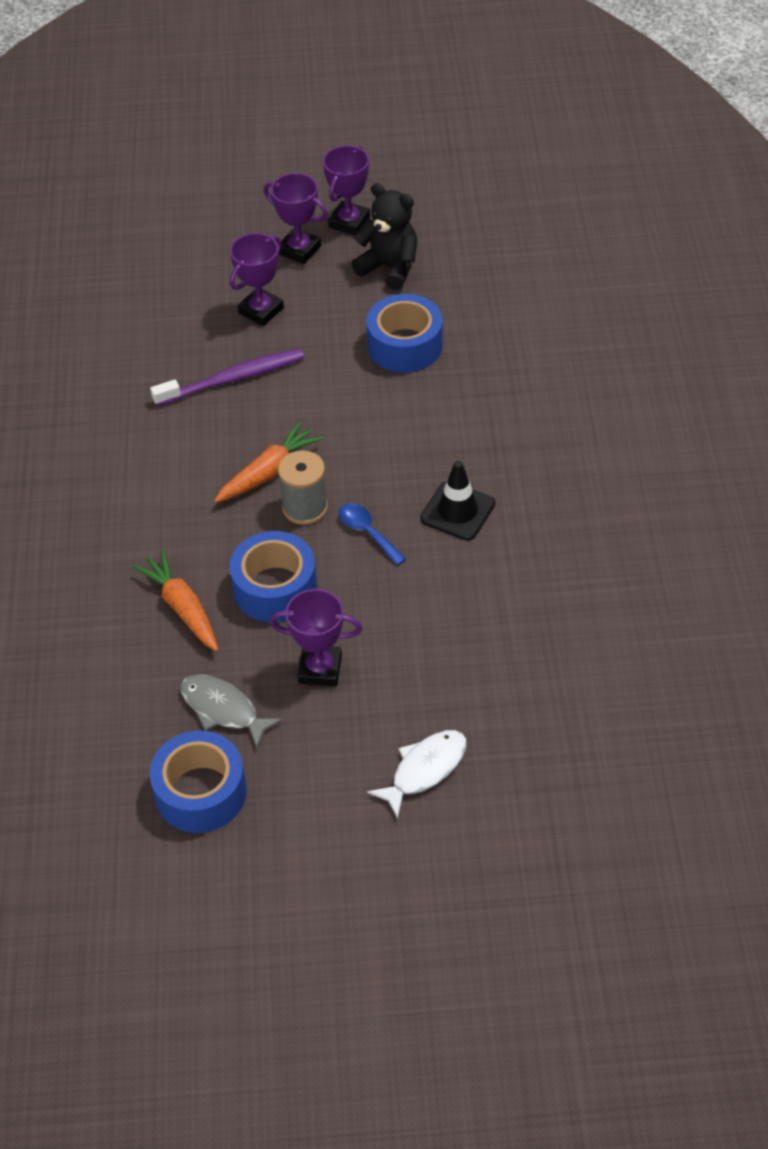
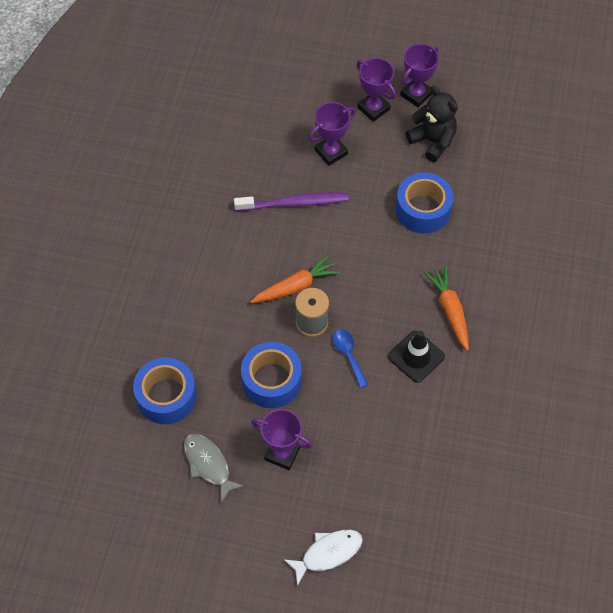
camera: 15 degrees right, 10 degrees up
(182, 608) = (205, 377): orange carrot -> orange carrot (449, 310)
(201, 792) = (175, 523): blue tape -> blue tape (166, 396)

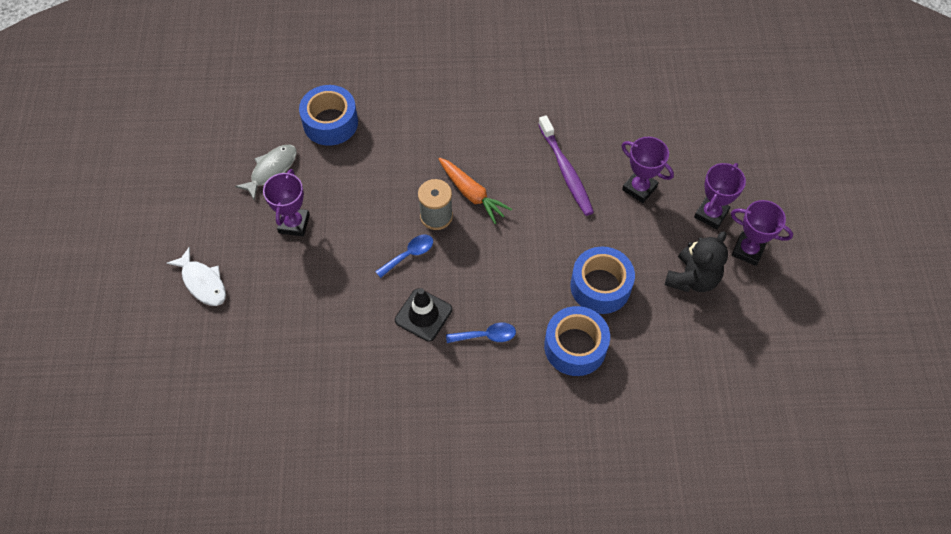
camera: 75 degrees right, 0 degrees up
(271, 380) = (365, 198): blue tape -> blue tape (575, 346)
(449, 310) = (486, 336): orange carrot -> blue spoon

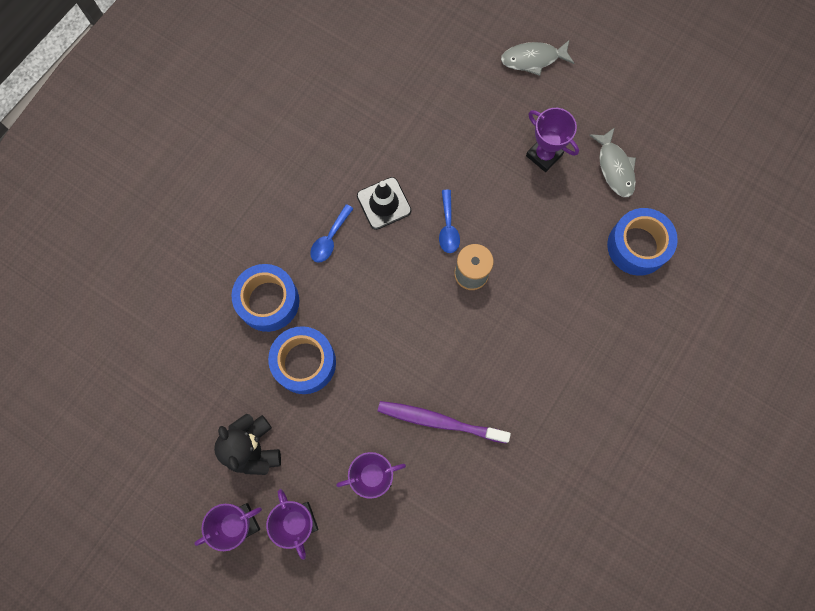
camera: 125 degrees right, 15 degrees up
(203, 282) = (533, 59): white fish -> grey fish
(472, 194) = (473, 319): orange carrot -> none

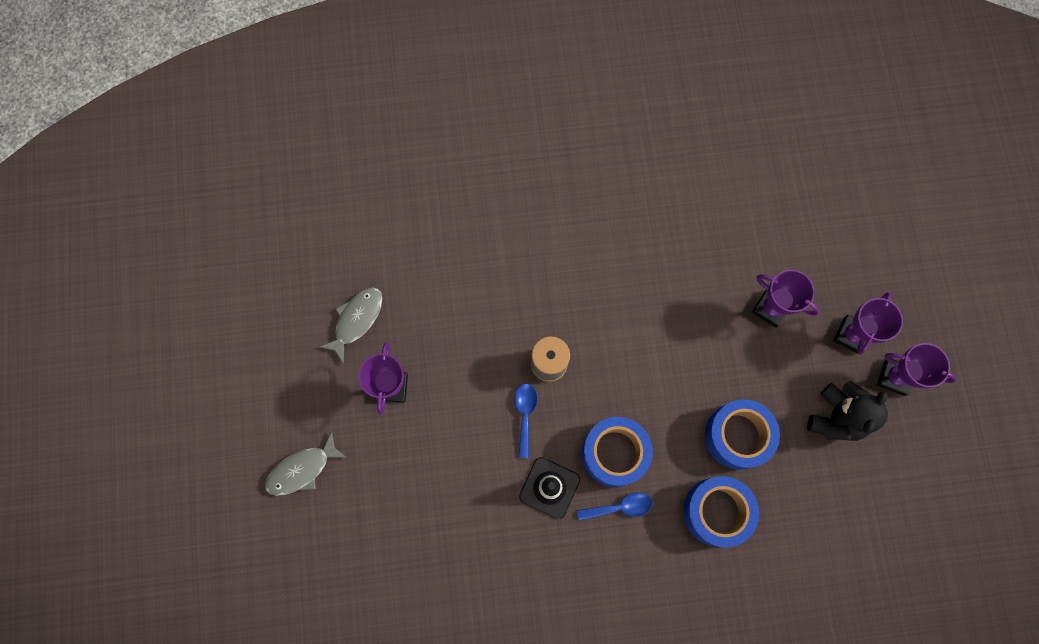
camera: 130 degrees left, 0 degrees up
(440, 421) = (687, 293): purple toothbrush -> none
(448, 227) = (525, 415): blue spoon -> blue spoon turned 45 degrees counterclockwise
(533, 59) = (302, 469): grey fish -> grey fish turned 105 degrees clockwise
(637, 246) = (414, 252): blue tape -> blue tape (614, 453)

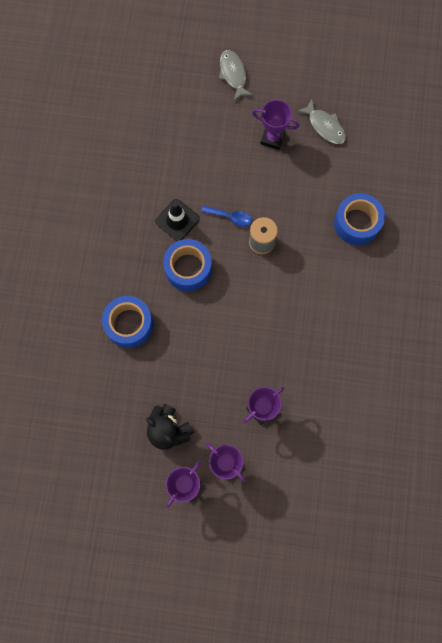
camera: 105 degrees right, 0 degrees up
(620, 507) = (151, 262): blue spoon -> none
(737, 436) = (175, 355): blue tape -> blue tape (357, 223)

